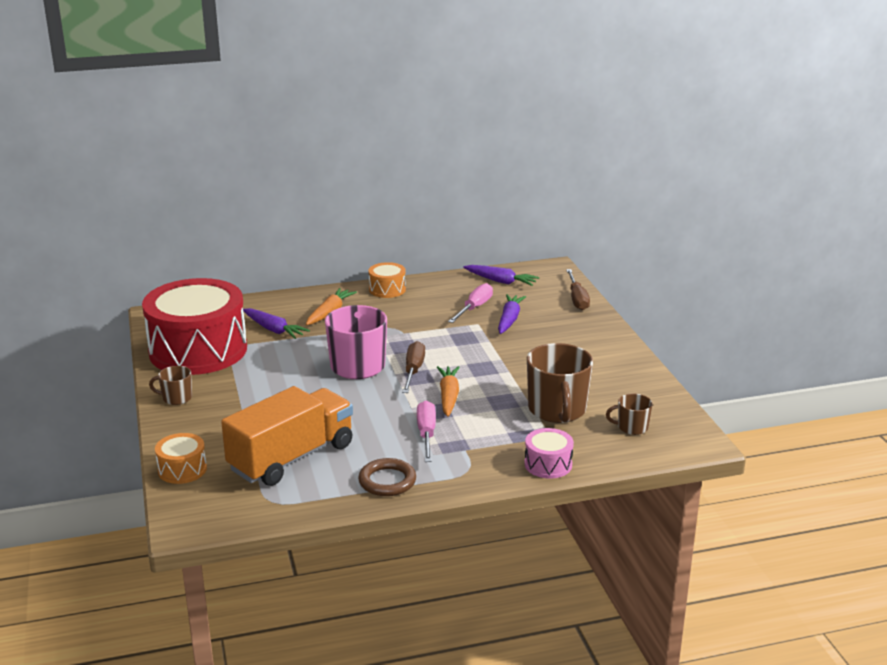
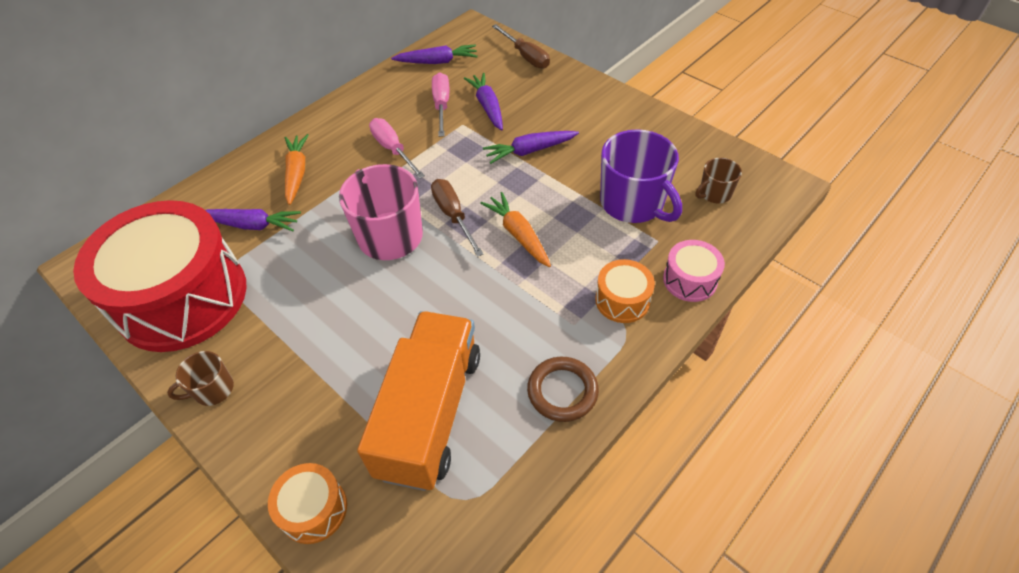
camera: 30 degrees left, 25 degrees up
(387, 289) = (333, 116): orange drum -> orange drum (622, 300)
(426, 434) = (542, 299): pink screwdriver -> pink screwdriver (393, 149)
(512, 355) = (530, 151): none -> purple carrot
(557, 410) = (633, 203): brown mug -> purple mug

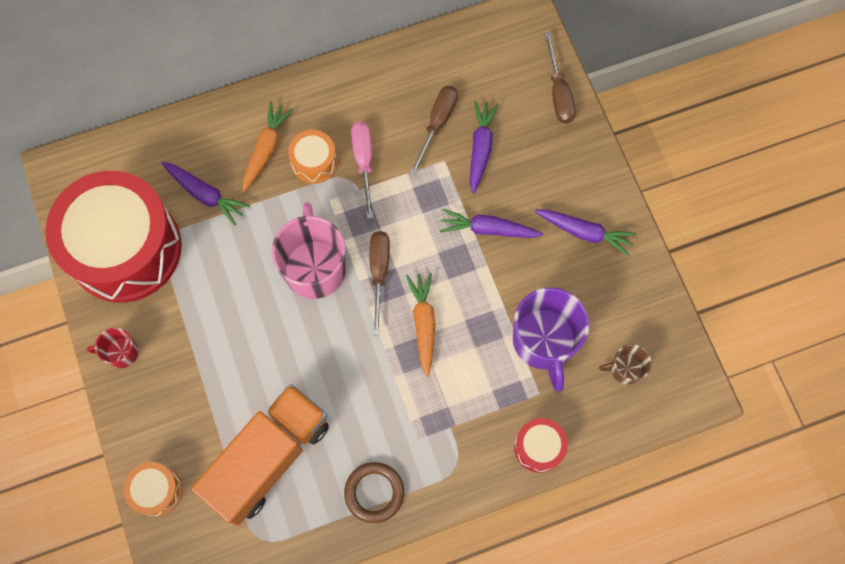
camera: 25 degrees right, 20 degrees up
(213, 389) = (121, 352): brown mug -> red mug
(437, 62) = (464, 56): purple carrot -> purple carrot (584, 232)
(441, 105) = (437, 124): pink screwdriver -> brown screwdriver
(622, 300) = (470, 437): orange drum -> orange drum (314, 162)
(690, 280) = (538, 447): pink drum -> red drum

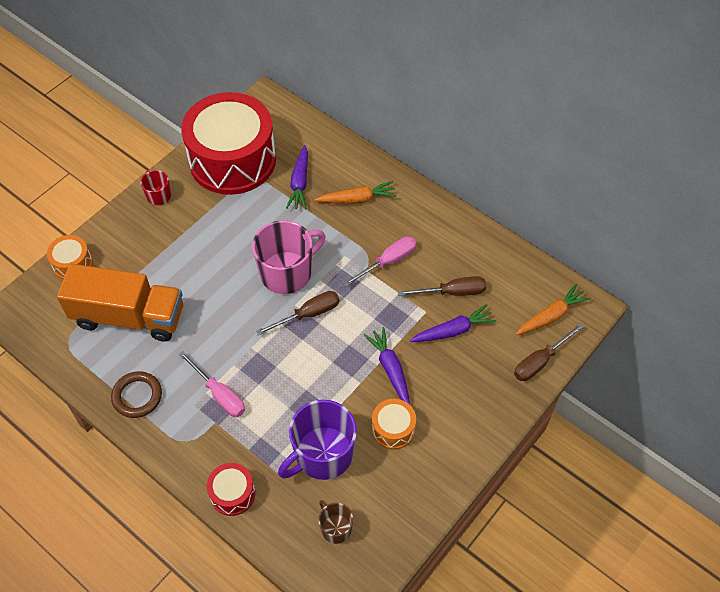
camera: 60 degrees right, 15 degrees down
(314, 162) = (367, 232): orange drum -> orange drum (393, 429)
(421, 407) = (219, 394): none -> pink screwdriver
(423, 324) = (286, 363): orange carrot -> orange carrot (551, 316)
(584, 232) = (433, 439): purple carrot -> none

